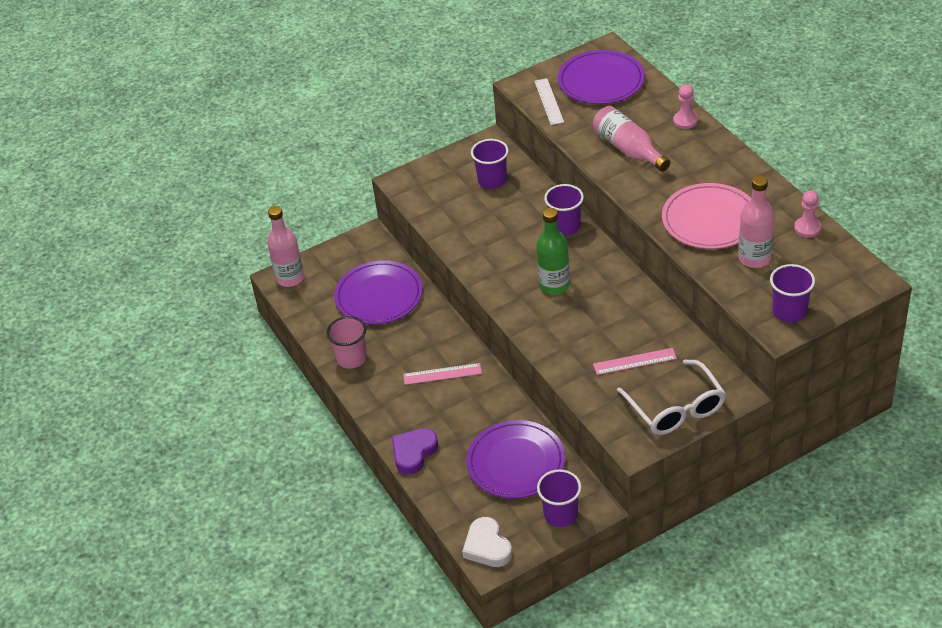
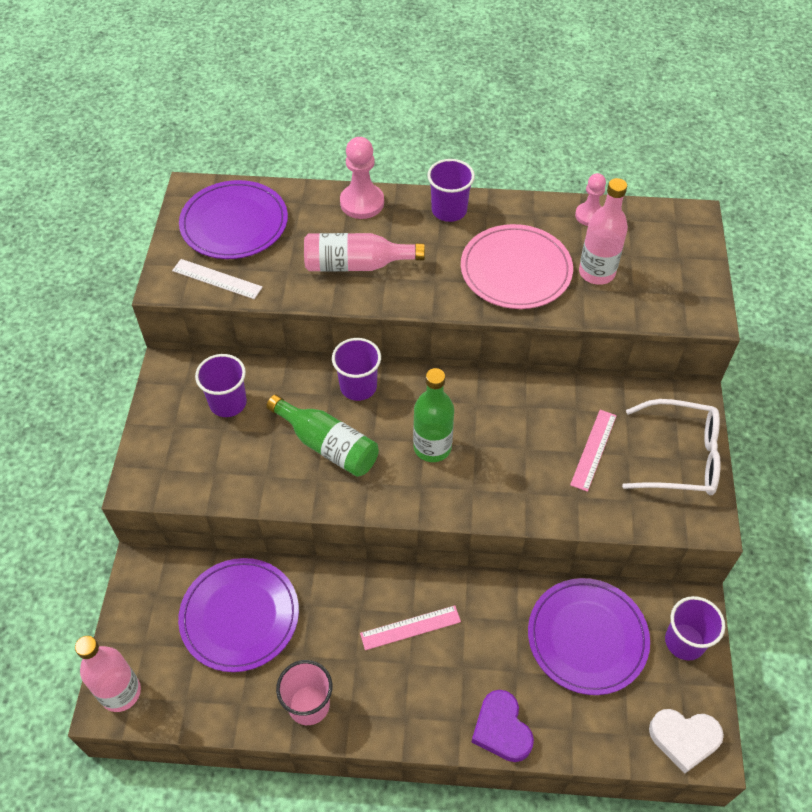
camera: 60 degrees left, 10 degrees up
(442, 374) = (410, 627): pink ruler -> pink ruler turned 45 degrees clockwise
(506, 239) = (327, 445): none -> green bottle
(685, 121) = (362, 203): pink pawn -> pink pawn, size x1.53
(789, 311) = (687, 293): purple cup -> purple cup (449, 210)

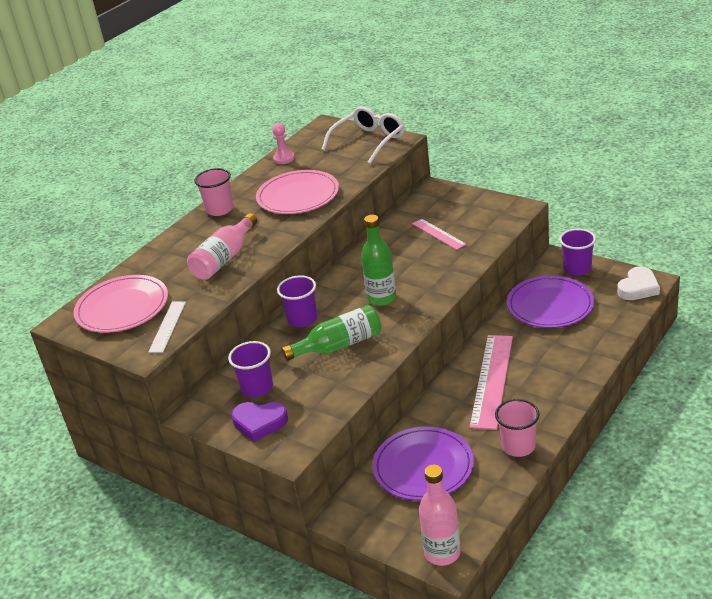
camera: 55 degrees left, 20 degrees down
(217, 279) = (167, 326): white ruler -> white ruler turned 45 degrees counterclockwise
(234, 223) = (122, 307): purple plate -> pink plate
(362, 203) = (171, 244): pink pawn -> none
(410, 627) = (492, 380): pink ruler -> pink ruler, size x1.81
(449, 210) = (219, 209): purple cup -> pink cup
(501, 729) = (590, 359): purple heart -> purple heart (259, 423)
(596, 272) = (331, 167): pink bottle -> none
(679, 457) = (469, 205): white glasses -> white glasses (368, 142)

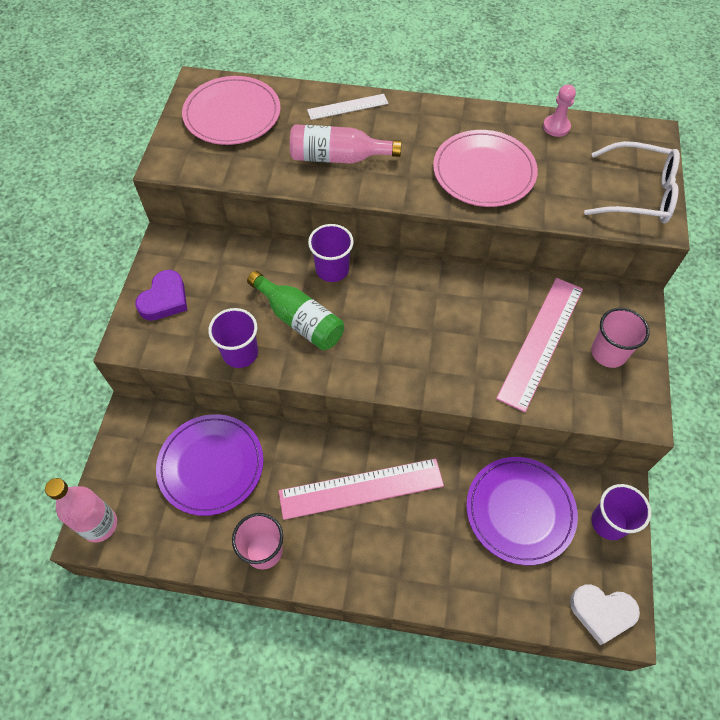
camera: 60 degrees right, 25 degrees up
(167, 326) = (211, 162): white ruler -> white ruler (347, 107)
(219, 209) = (427, 114): pink cup -> pink cup (608, 353)
(257, 388) = (215, 275): purple cup -> purple cup (240, 353)
(259, 423) = (165, 299): purple heart -> purple heart turned 135 degrees counterclockwise
(381, 298) = (393, 329): green bottle -> none
(438, 234) = (541, 342): pink ruler -> pink ruler, size x1.81

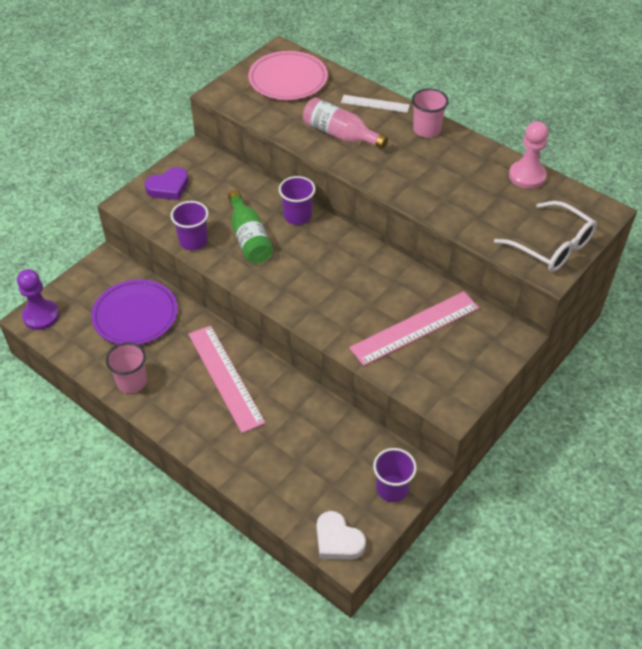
camera: 30 degrees right, 10 degrees down
(100, 525) = (41, 316): pink bottle -> purple pawn
(361, 488) = (225, 377): pink ruler -> pink ruler turned 45 degrees clockwise
(484, 171) = (441, 184): pink plate -> none
(520, 511) = (329, 447): purple plate -> none
(556, 127) = (527, 176): pink pawn -> pink pawn, size x1.53
(608, 353) = (462, 358): pink cup -> pink cup (426, 130)

